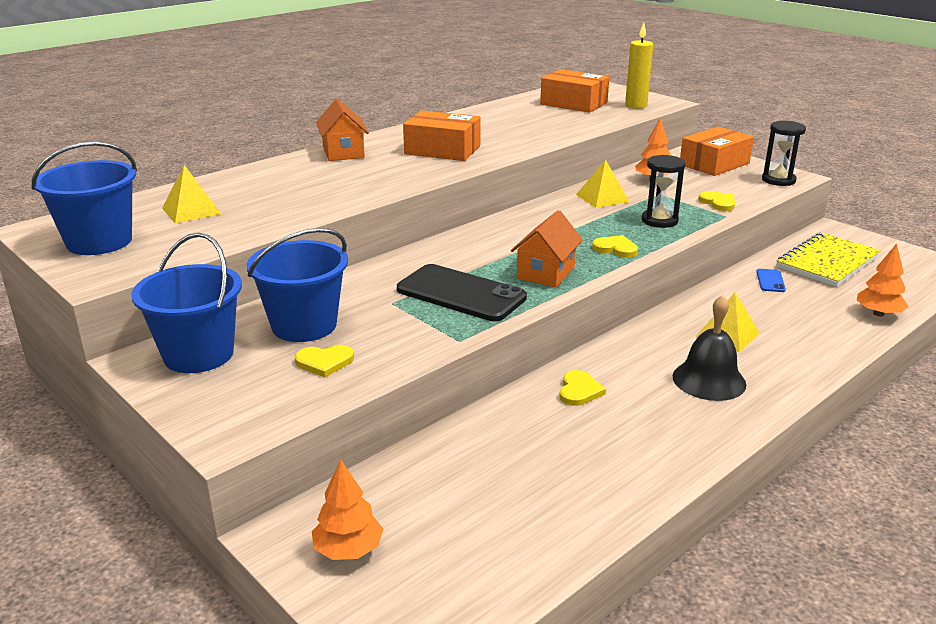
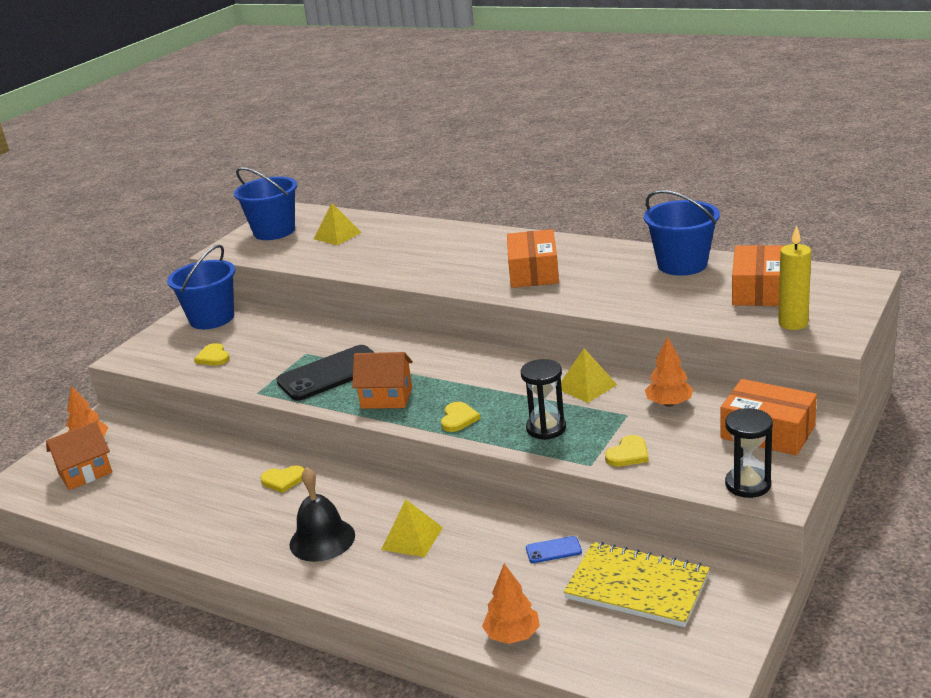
camera: 75 degrees right, 0 degrees up
(304, 325) = (259, 335): blue bucket -> blue bucket (682, 264)
(343, 153) = (493, 240): orange house -> orange house (85, 473)
(461, 294) = (331, 374): black phone -> black phone turned 45 degrees clockwise

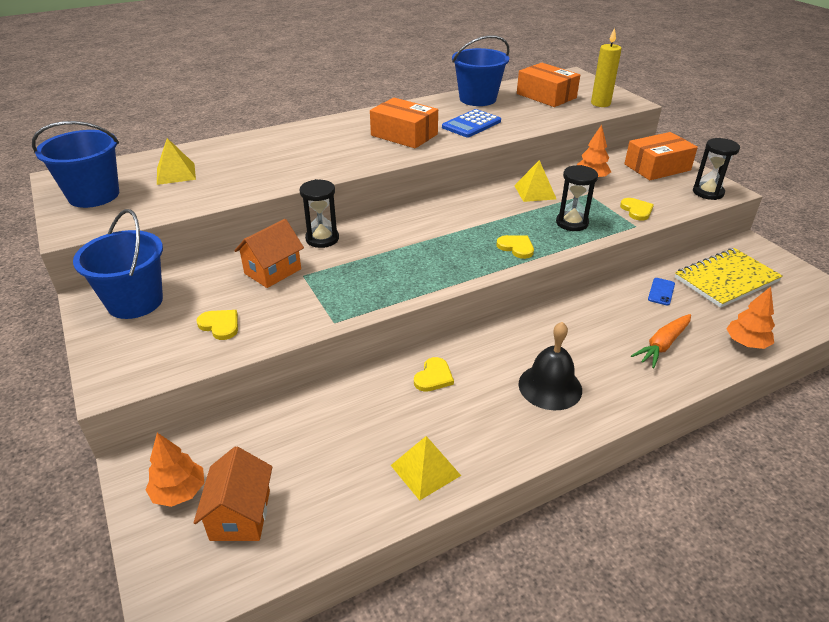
camera: 60 degrees left, 10 degrees up
(213, 357) = (220, 325): yellow heart -> yellow heart turned 150 degrees counterclockwise
(331, 374) = (361, 275): black phone -> none
(366, 335) = (322, 239): none -> black hourglass
(386, 398) = (442, 264): orange house -> orange house (273, 271)
(412, 538) = (592, 342): yellow pyramid -> yellow pyramid (425, 470)
(450, 581) = (662, 345): none -> orange carrot
(608, 287) = (471, 124): none -> blue calculator

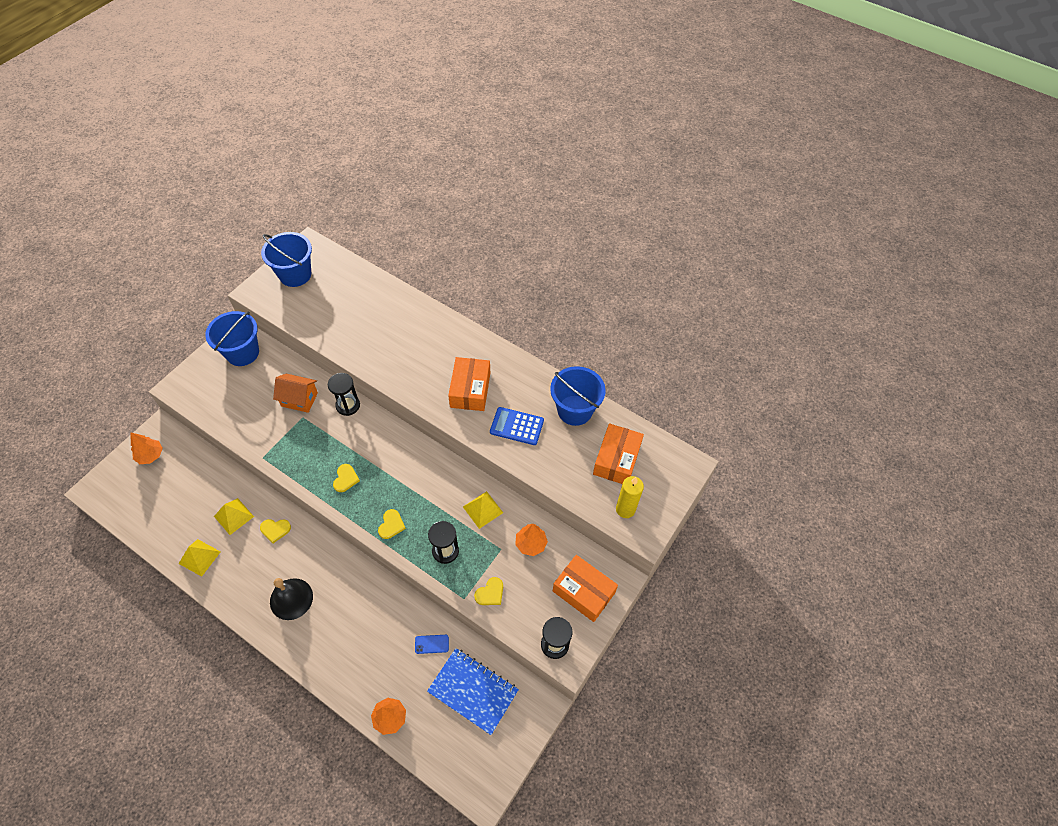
camera: 60 degrees right, 20 degrees up
(176, 173) = (340, 295): yellow pyramid -> yellow pyramid (233, 516)
(220, 325) = (237, 404): yellow heart -> yellow heart (345, 479)
(240, 515) = (145, 489): orange house -> none
(662, 345) = (363, 659): orange carrot -> none
(726, 279) = (473, 691): yellow notebook -> blue notebook

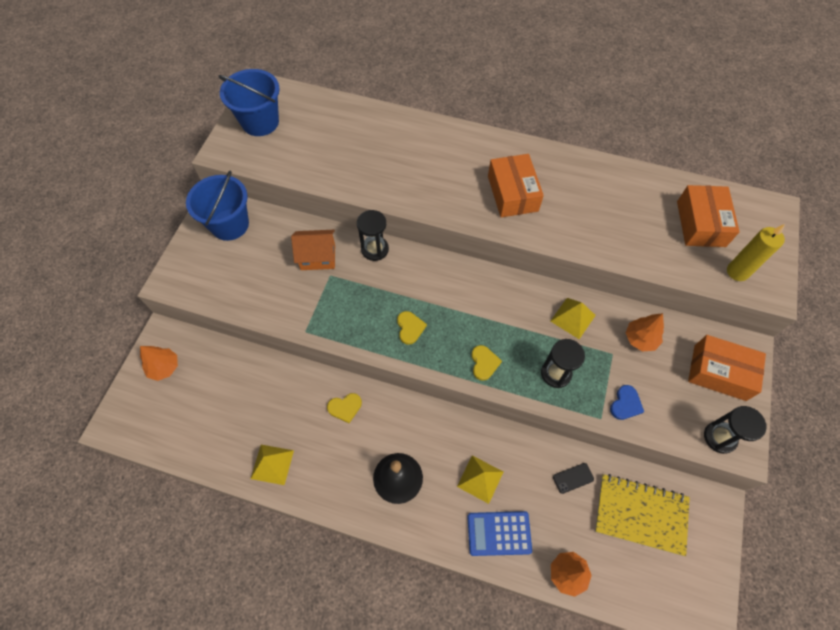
camera: 15 degrees left, 5 degrees up
(233, 516) = (291, 406): yellow pyramid -> yellow pyramid (480, 479)
(431, 644) = (573, 478): blue phone -> black phone
(473, 691) = (640, 514): blue notebook -> yellow notebook
(490, 593) = (625, 404): yellow heart -> blue heart
(517, 426) = (581, 218): blue calculator -> blue calculator (499, 533)
(575, 410) = (631, 185): blue bucket -> none

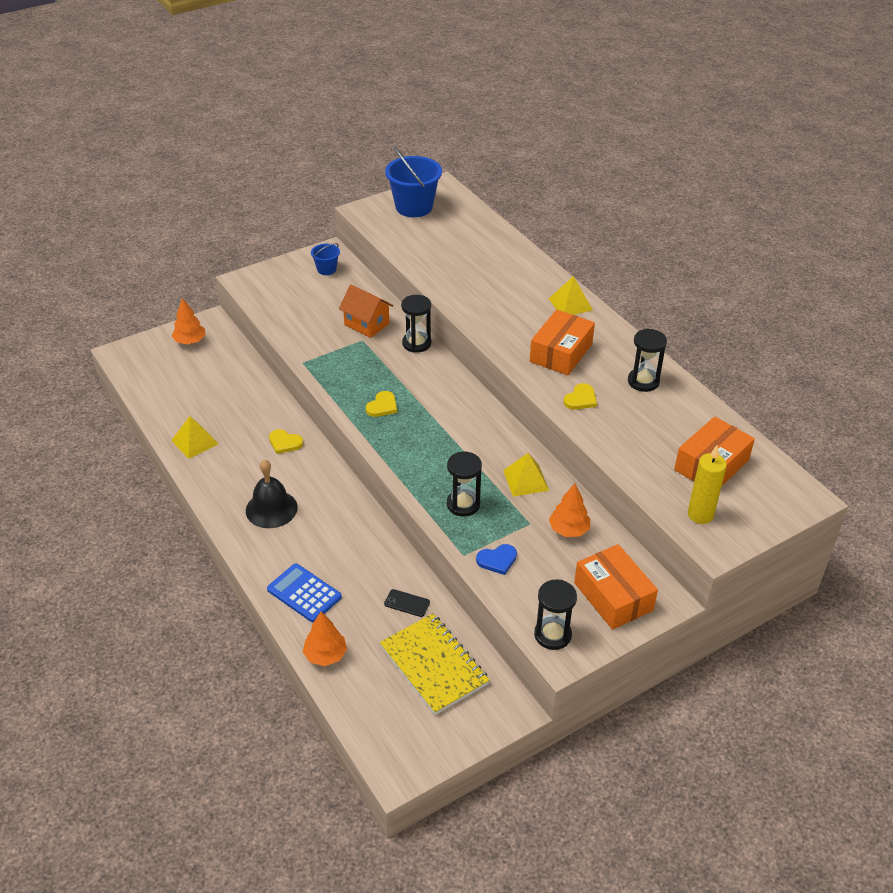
camera: 40 degrees right, 20 degrees down
(230, 224) = (326, 269): blue bucket -> blue bucket, size x0.51
(480, 479) = (331, 552): yellow pyramid -> yellow pyramid (570, 304)
(484, 363) = (413, 462): yellow heart -> yellow heart (580, 399)
(590, 181) = (643, 381): none -> black hourglass

